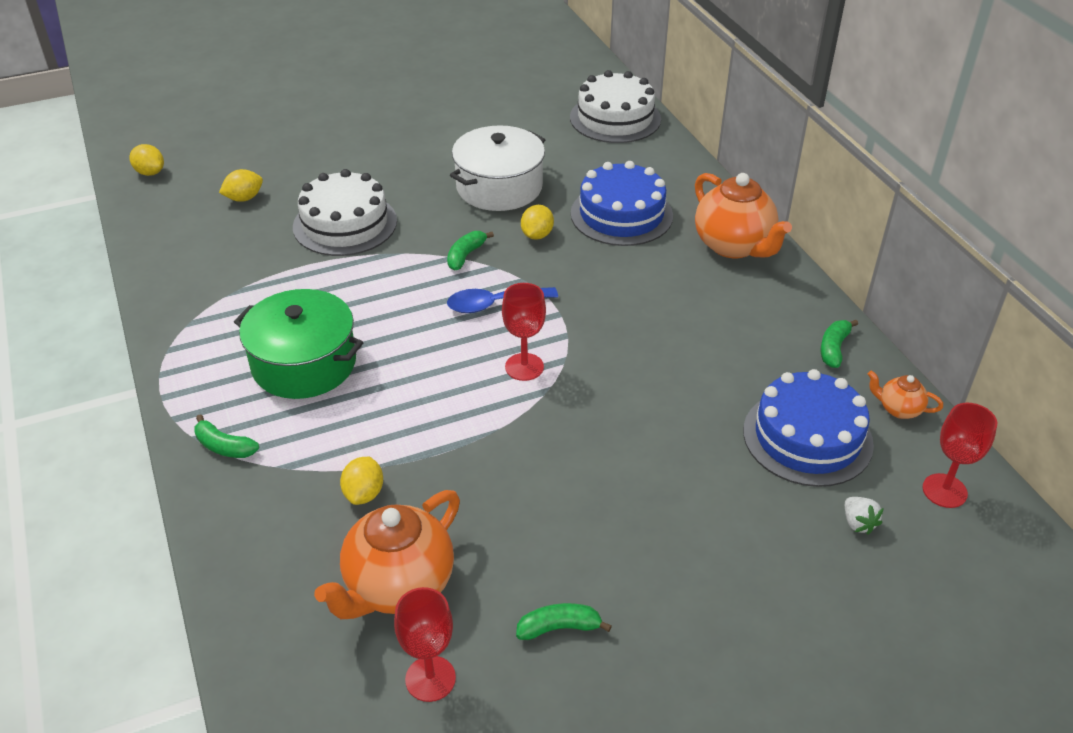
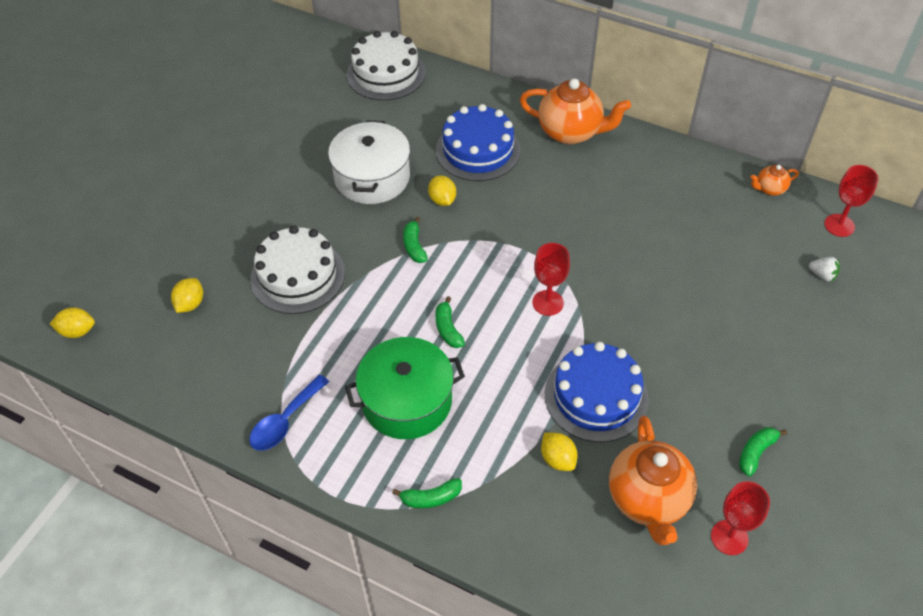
camera: 40 degrees left, 10 degrees up
(493, 304) = (476, 271): blue spoon -> blue spoon (285, 421)
(807, 437) = (746, 239): blue cake -> blue cake (596, 396)
(834, 348) = (699, 171): green banana -> green banana (448, 329)

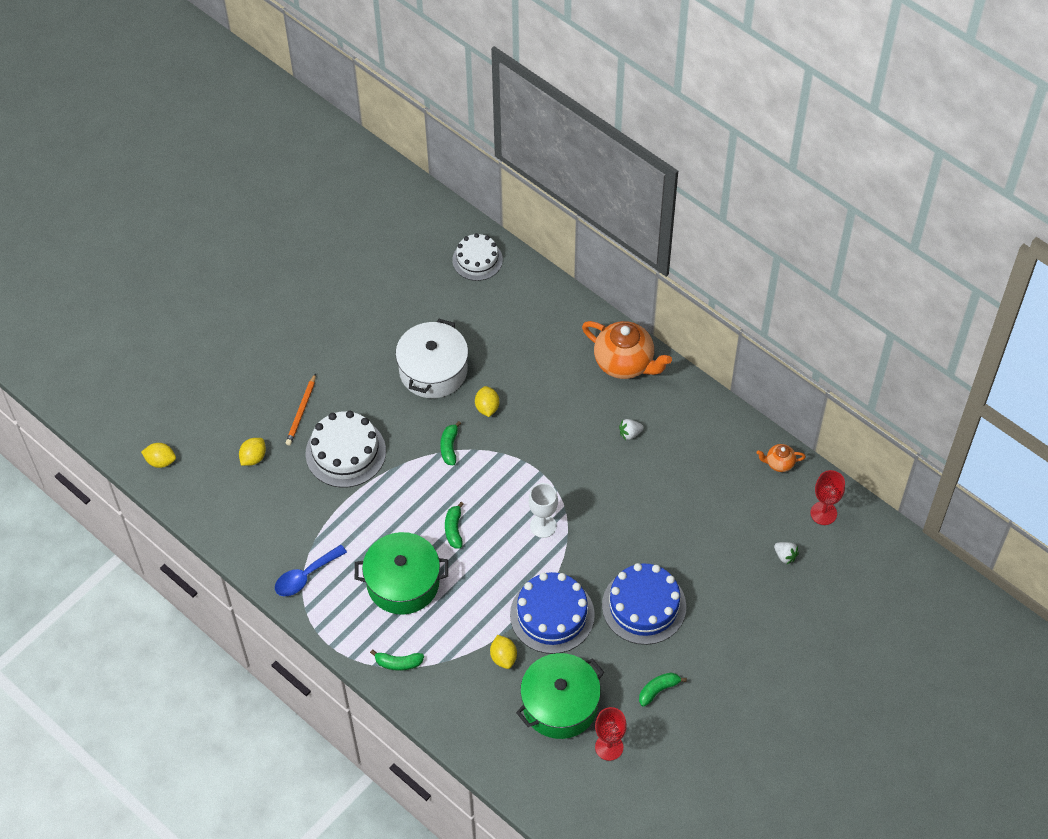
camera: 15 degrees right, 5 degrees up
(236, 245) = (301, 411): none -> orange pencil
(386, 73) = (477, 260): white cake -> white cake, size x0.66
(478, 150) = (534, 363): blue cake -> blue cake (644, 606)
(548, 303) = (543, 526): red goblet -> white goblet
(604, 193) = (630, 433): none -> white strawberry
(648, 499) = (560, 704): orange teapot -> green pot

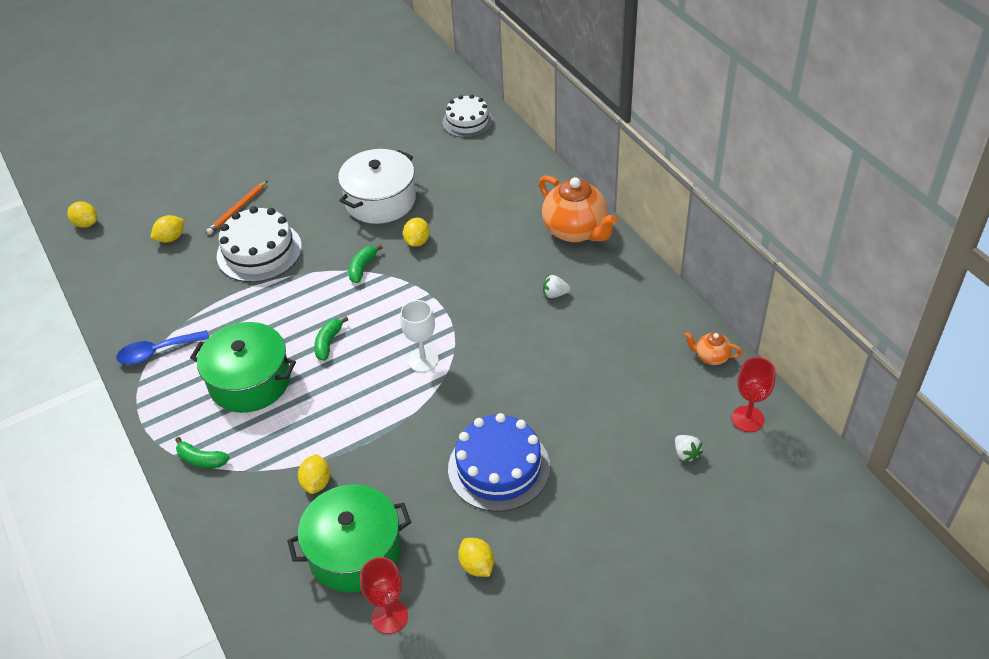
camera: 20 degrees right, 10 degrees down
(552, 615) = (391, 451): blue cake -> none
(658, 690) = (477, 565): green banana -> yellow lemon

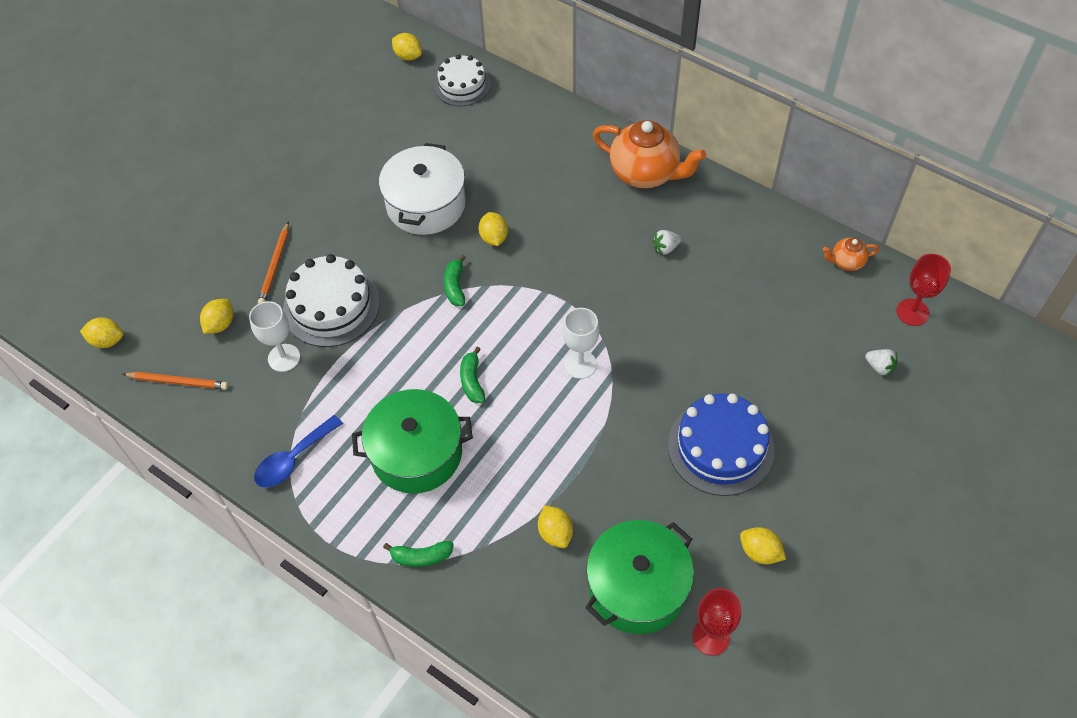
camera: 25 degrees left, 10 degrees up
(114, 268) = (178, 381): none -> orange pencil
(199, 277) = (284, 358): none -> white goblet
(439, 89) = (408, 56): none -> yellow lemon

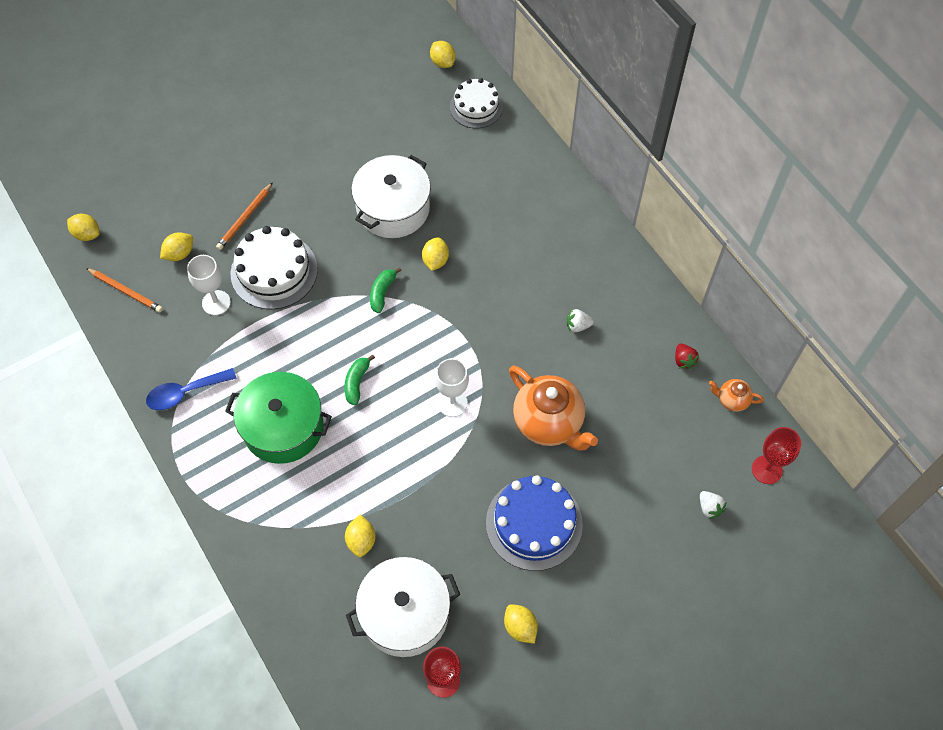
camera: 20 degrees right, 5 degrees up
(421, 556) = (246, 516): green banana -> none
(637, 587) = (405, 613): green pot -> white pot
(645, 173) = (595, 249): orange teapot -> orange teapot (549, 423)
(782, 243) = (683, 360): none -> red strawberry

